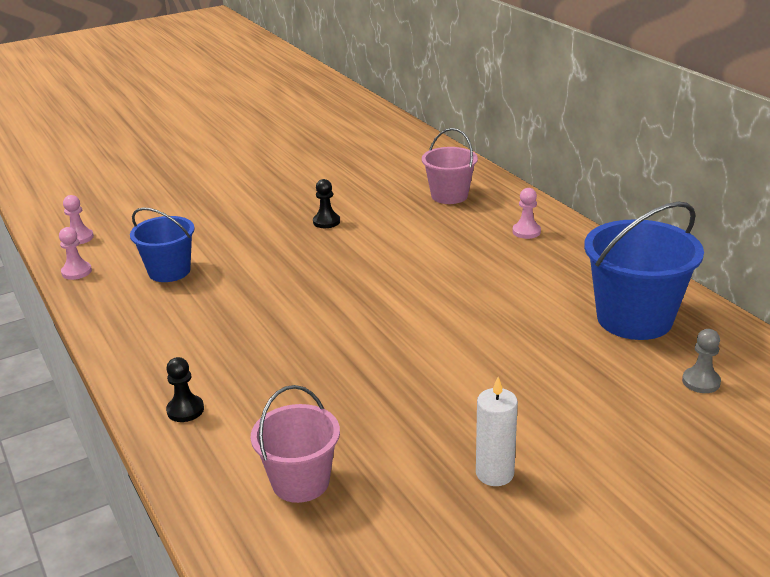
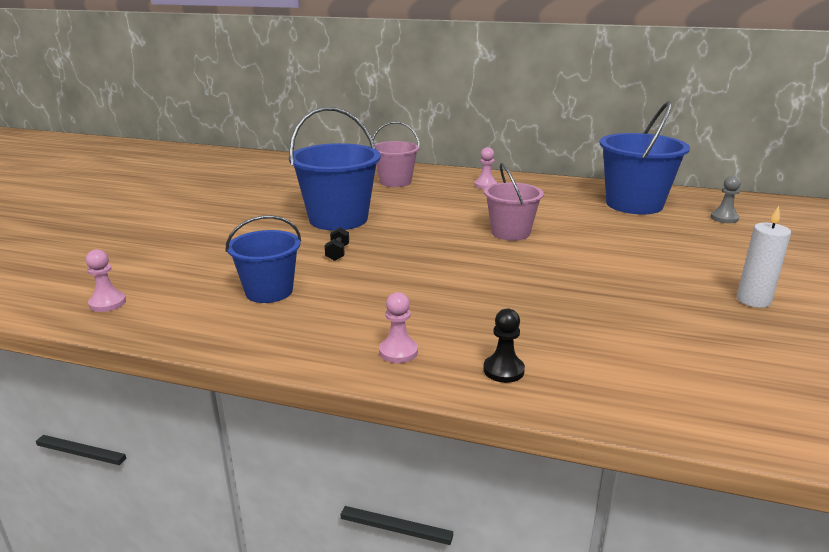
camera: 45 degrees left, 5 degrees down
(76, 272) = (164, 328): pink pawn -> pink pawn (398, 352)
(266, 256) = (337, 253): none -> black dumbbell
(300, 482) = (681, 365): pink bucket -> pink bucket (510, 233)
(326, 222) = (338, 219): black pawn -> blue bucket

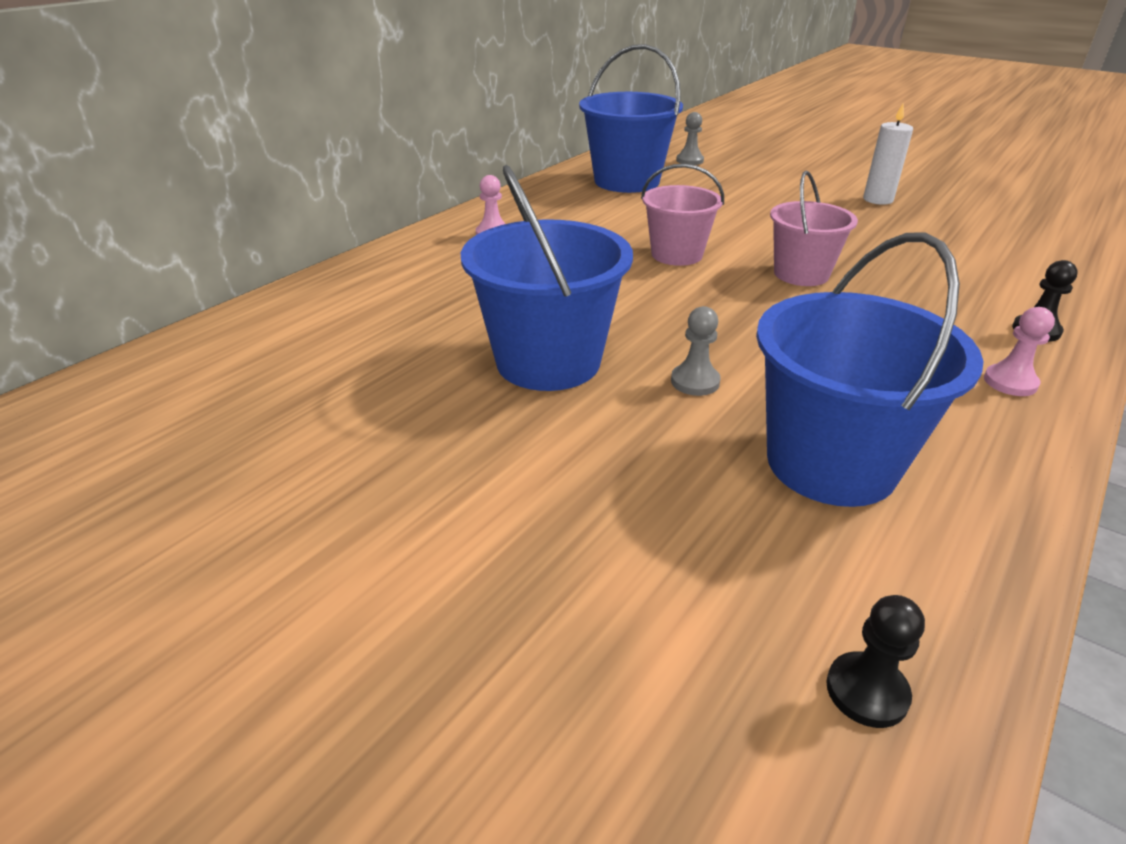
camera: 70 degrees left, 10 degrees up
(107, 303) = (867, 691): pink pawn -> black pawn
(269, 291) = (831, 463): blue bucket -> blue bucket, size x1.59
(337, 253) = (695, 382): black dumbbell -> grey pawn
(395, 182) = (410, 288): pink bucket -> pink bucket (801, 274)

